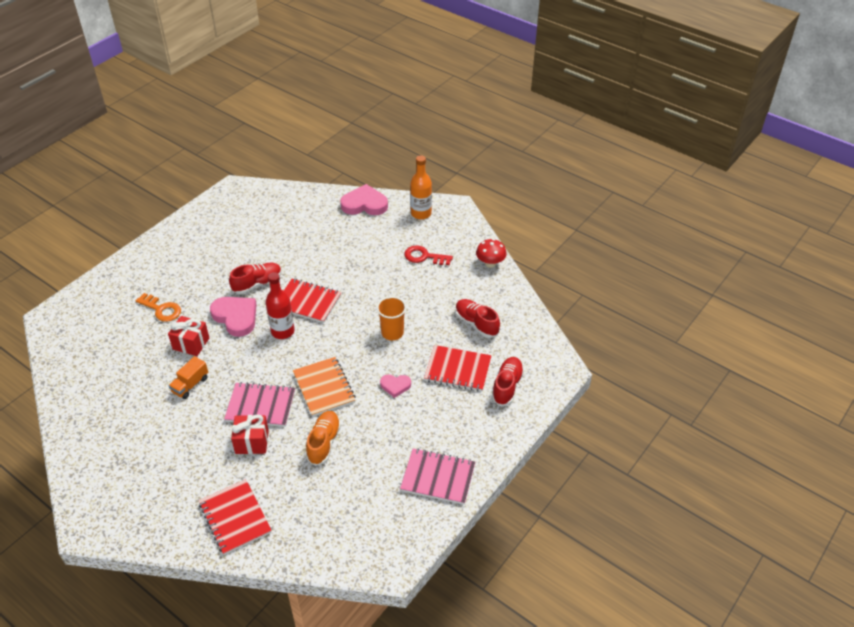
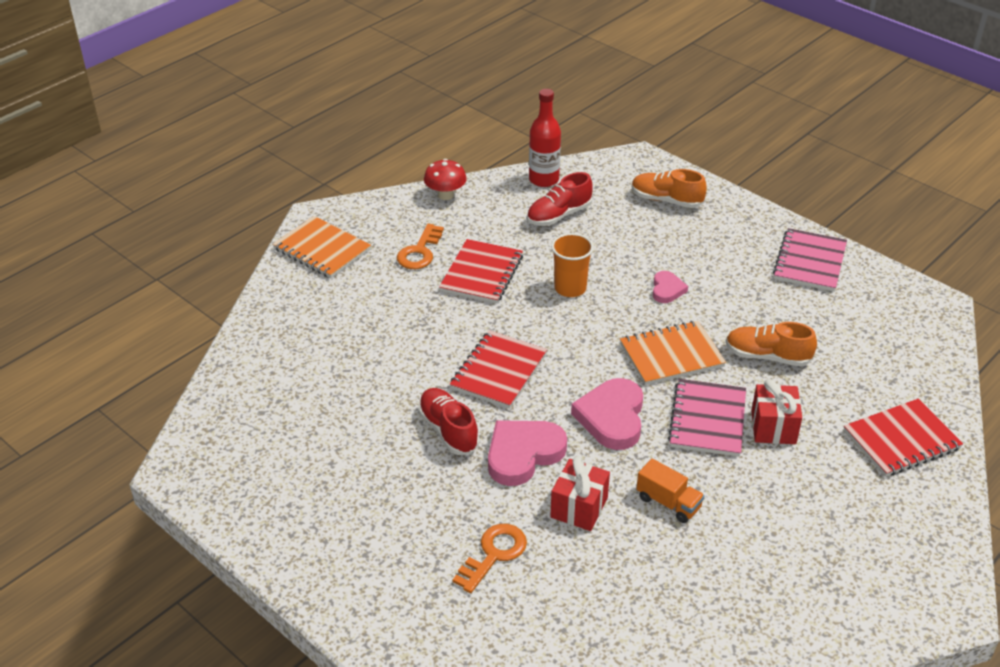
camera: 85 degrees left, 5 degrees down
(282, 331) = (559, 399): red bottle -> red bottle (544, 179)
(364, 204) = (281, 306): pink heart -> pink heart (612, 417)
(421, 213) = (322, 250): orange bottle -> orange notebook
(424, 257) = (419, 252): red key -> orange key
(457, 370) = (639, 236): red notebook -> red notebook (482, 274)
(507, 386) = (666, 200): red shoe -> orange shoe

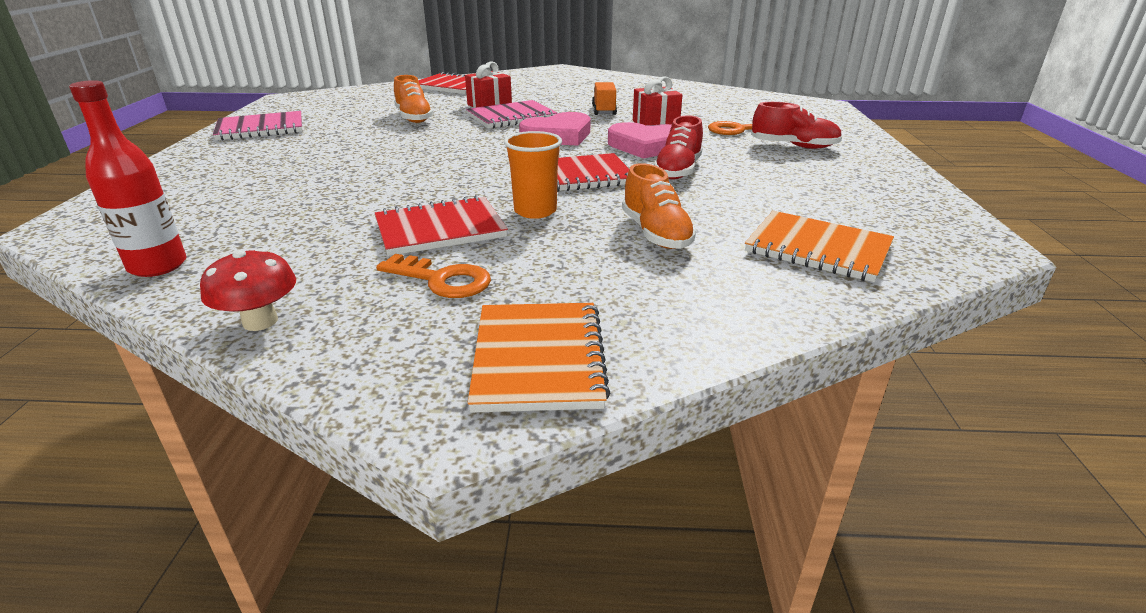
camera: 130 degrees left, 10 degrees down
(419, 252) = (442, 280): orange key -> orange key turned 45 degrees clockwise
(559, 215) = (258, 230): red shoe -> red shoe (794, 146)
(570, 288) = (410, 186): orange cup -> orange cup (535, 211)
(666, 200) = (177, 191): orange shoe -> orange shoe (656, 234)
(667, 289) = (362, 156): pink heart -> none
(671, 355) = (456, 137): orange notebook -> orange notebook (817, 249)

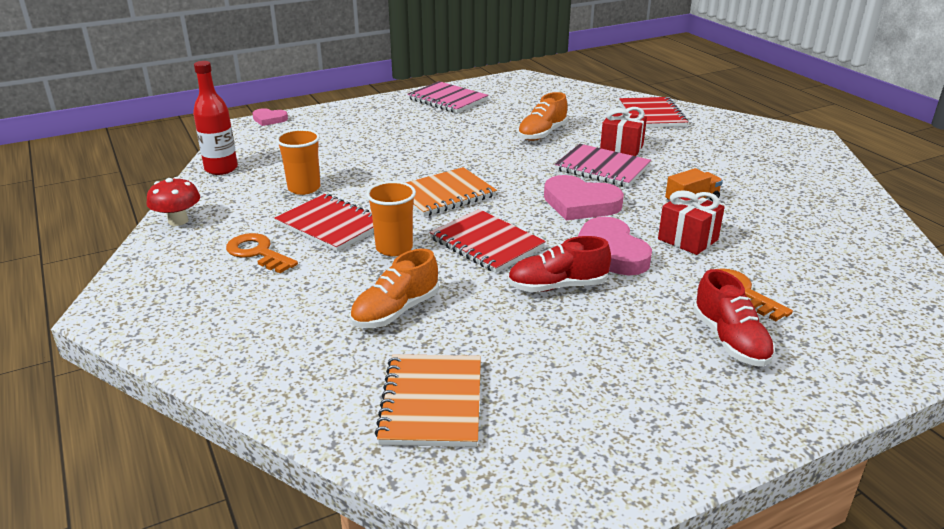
camera: 60 degrees right, 0 degrees up
(77, 211) = (269, 119): none -> pink heart
(324, 227) = (304, 188): none -> orange cup
(442, 280) = (257, 253): orange key -> orange key turned 135 degrees clockwise
(538, 358) = (179, 317): orange notebook -> orange notebook (444, 194)

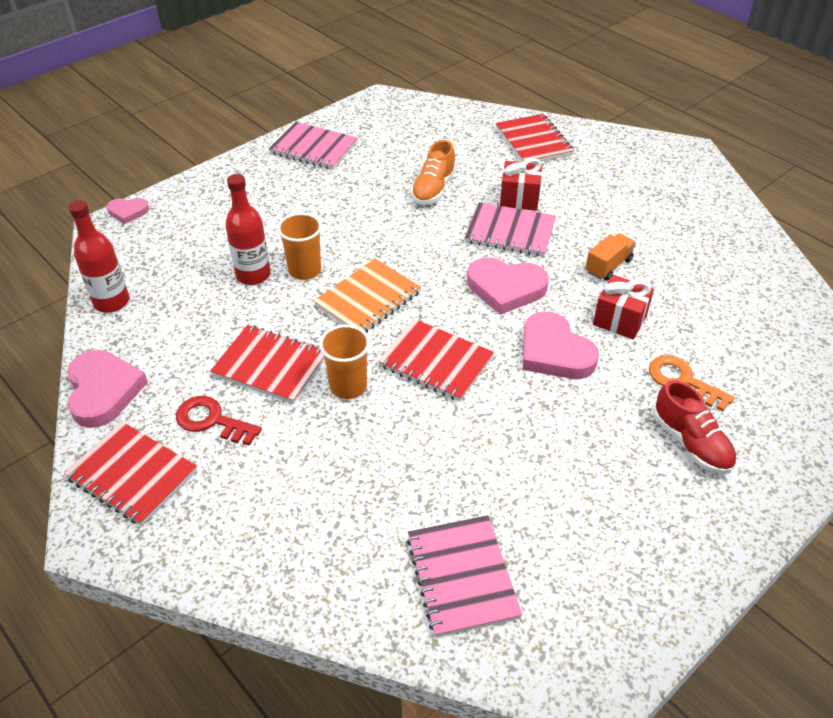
camera: 15 degrees left, 15 degrees up
(166, 277) = (132, 475): none -> red notebook
(178, 221) = (103, 391): red mushroom -> pink heart
(257, 253) = (212, 421): orange key -> red key
(304, 188) = (217, 316): orange cup -> orange cup (305, 270)
(350, 167) = (253, 275): none -> red bottle
(395, 311) = (384, 471): orange shoe -> none
(431, 402) = (462, 576): orange notebook -> pink notebook
(557, 286) = (522, 407): red shoe -> none

